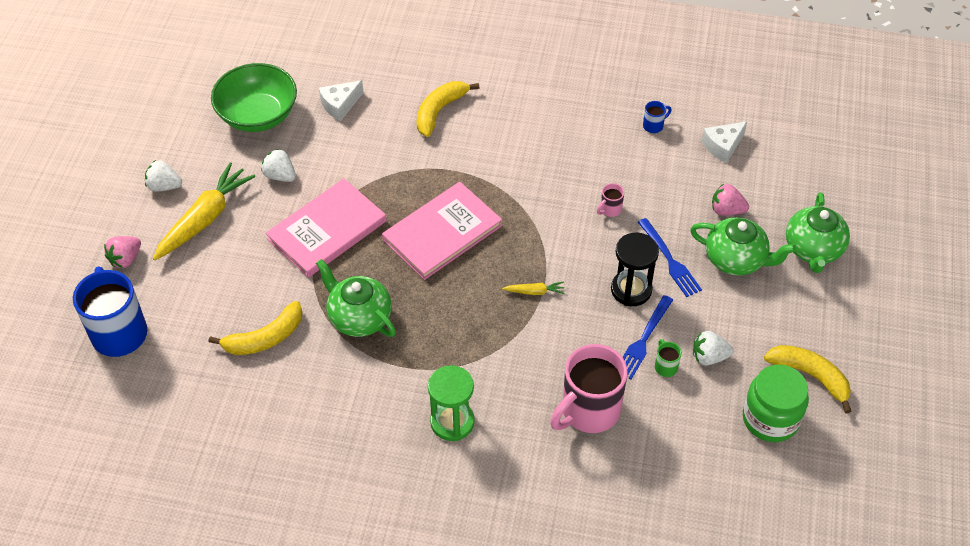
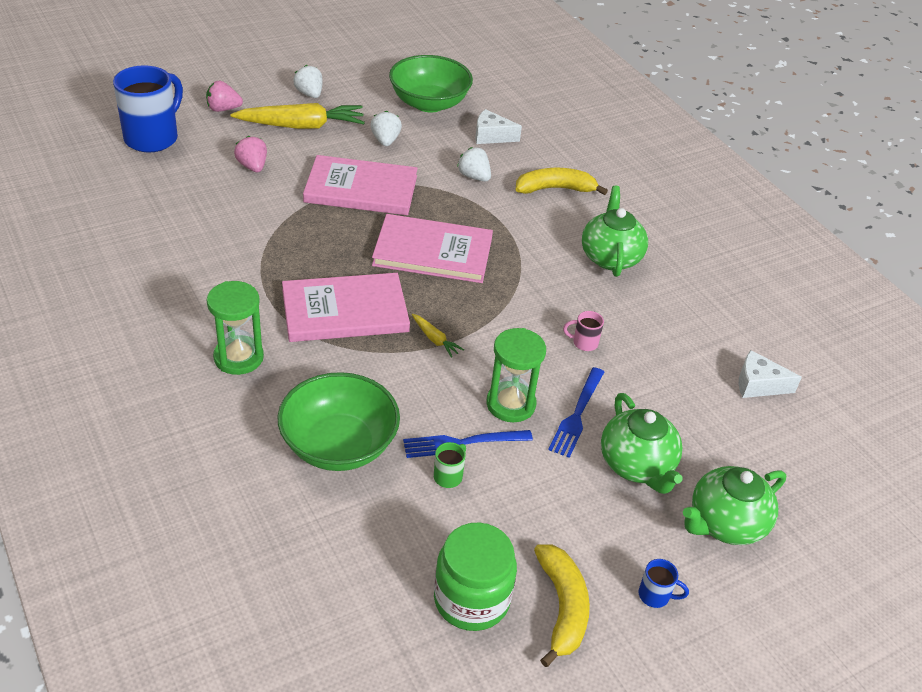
camera: 45 degrees right, 10 degrees down
(265, 338) = (220, 209): yellow banana -> none
(359, 317) = (293, 248): green teapot -> green teapot (610, 257)
(459, 327) = (345, 311): none -> pink book
(589, 411) = (339, 445): pink mug -> green bowl
(631, 290) = (510, 404): black hourglass -> green hourglass
(653, 126) = (715, 324): blue mug -> blue mug (655, 595)
(709, 357) = (496, 505): white strawberry -> white strawberry (474, 177)
(726, 210) = (687, 427): pink strawberry -> pink strawberry (252, 166)

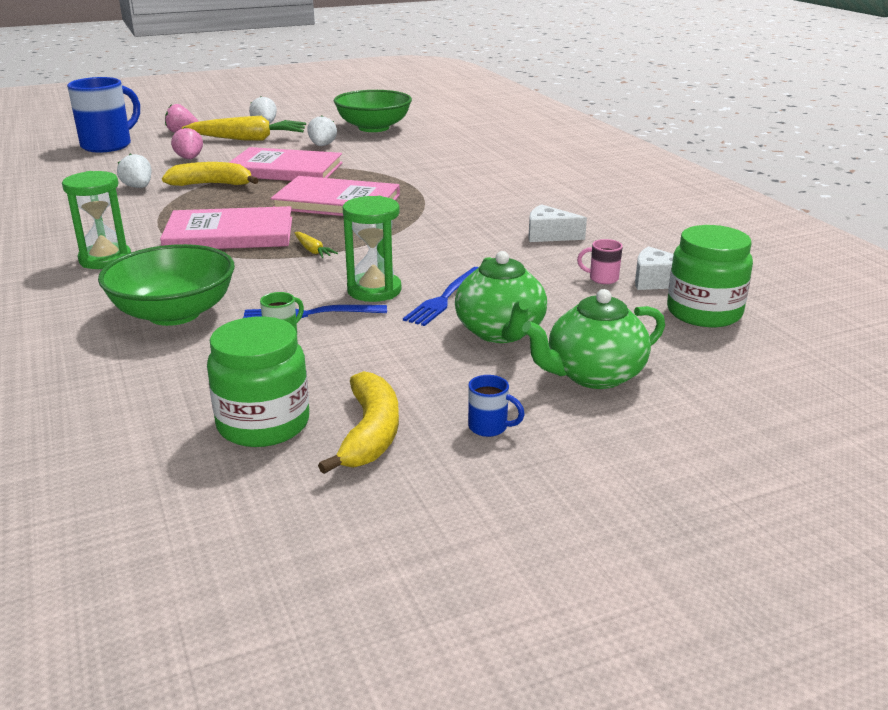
camera: 10 degrees right, 15 degrees down
(474, 177) = (398, 163): white strawberry -> white strawberry (138, 187)
(491, 136) = (425, 143): white cheese -> white cheese (549, 235)
(555, 189) = (476, 169): yellow banana -> yellow banana (212, 184)
(584, 343) = (470, 254): pink mug -> pink mug (602, 279)
(610, 257) = (518, 205): green teapot -> none
(803, 431) = (704, 313): none -> green jar

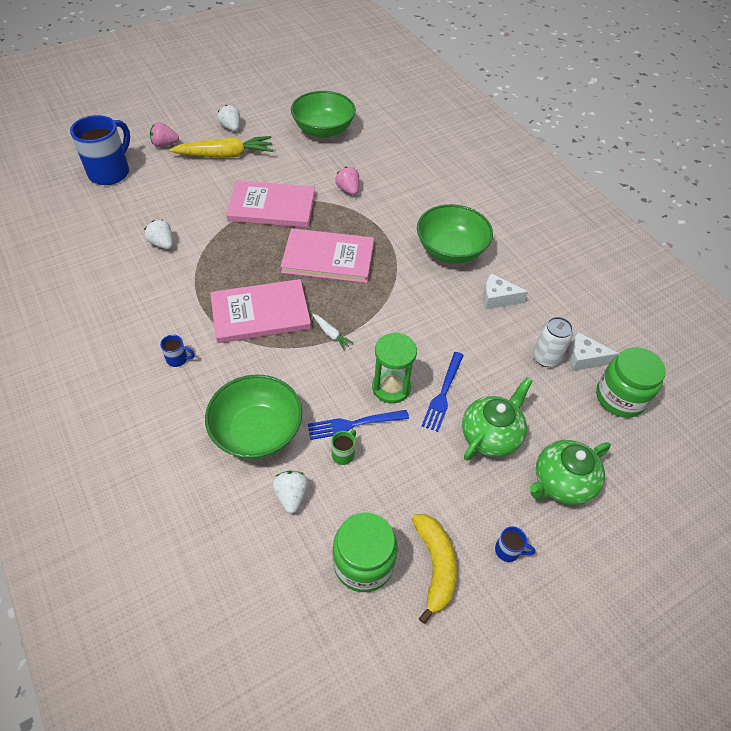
camera: 10 degrees left, 25 degrees up
(105, 259) = (178, 359): green hourglass -> blue mug
(189, 159) = (188, 192): pink strawberry -> pink strawberry (348, 190)
(212, 184) = (221, 235): yellow banana -> none
(313, 251) = (331, 334): yellow carrot -> white carrot
(322, 146) = (290, 164): white strawberry -> white strawberry (291, 496)
(499, 202) = (450, 250): none -> green bowl
(500, 332) = (491, 435): green teapot -> green teapot turned 120 degrees counterclockwise
(602, 279) = (545, 358): pink mug -> white can

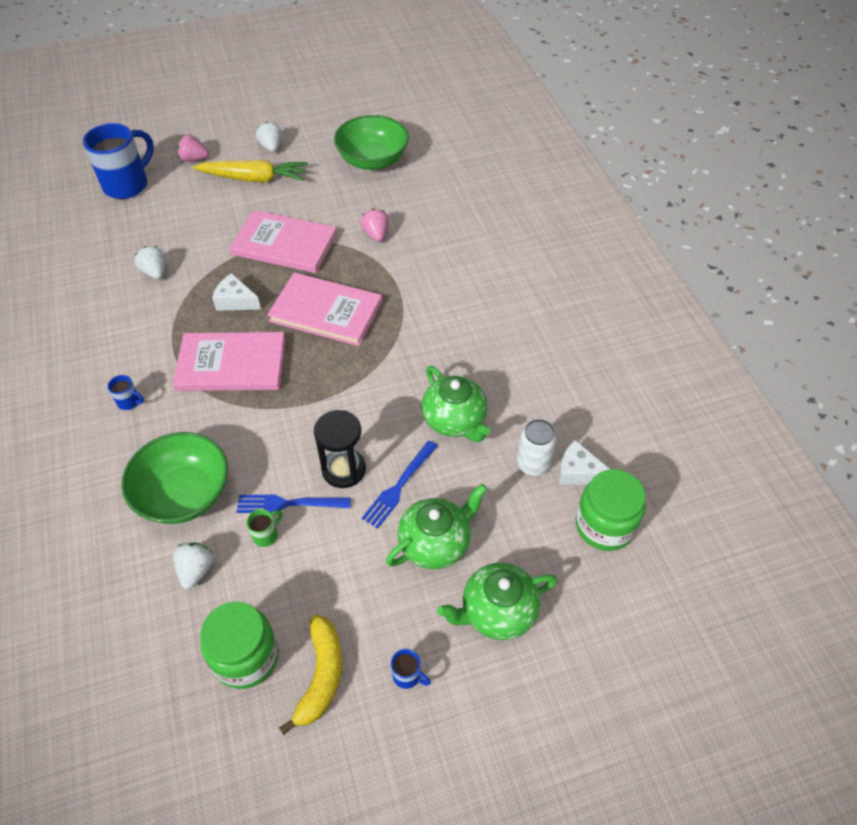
camera: 15 degrees right, 0 degrees up
(331, 334) = (299, 399): white carrot -> none
(391, 387) = (343, 469): green hourglass -> black hourglass
(450, 250) = (468, 321): green bowl -> none
(469, 332) = (454, 420): none -> green teapot
(497, 298) = (502, 385): white cheese -> white cheese (236, 301)

